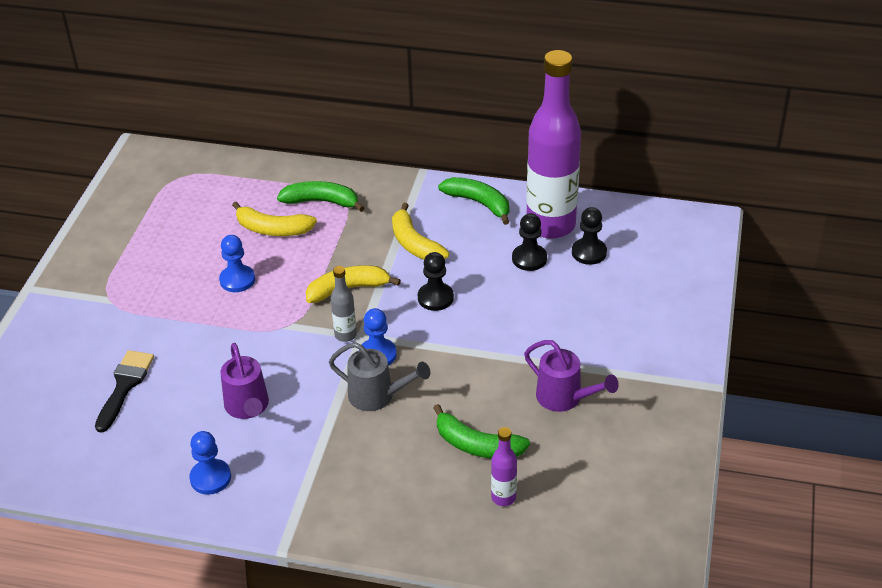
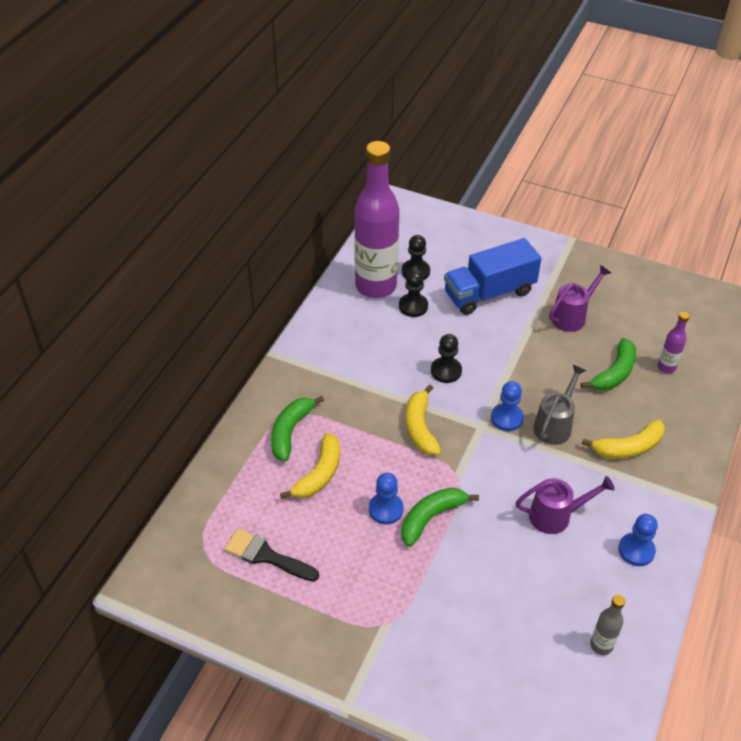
camera: 80 degrees left, 5 degrees up
(125, 386) = (514, 613): black brush -> black brush (266, 556)
(345, 335) = (479, 436): grey bottle -> grey bottle (601, 645)
(414, 244) = (373, 374): yellow banana -> yellow banana (628, 447)
(479, 203) = (332, 323): green banana -> green banana (431, 517)
(577, 318) = (489, 293): none -> blue truck

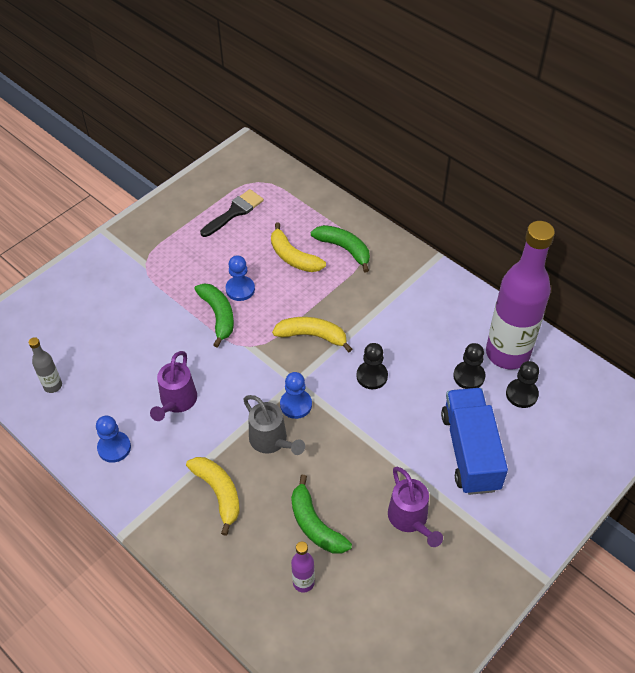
camera: 110 degrees right, 5 degrees up
(628, 447) = (219, 493): yellow banana -> yellow banana turned 150 degrees clockwise

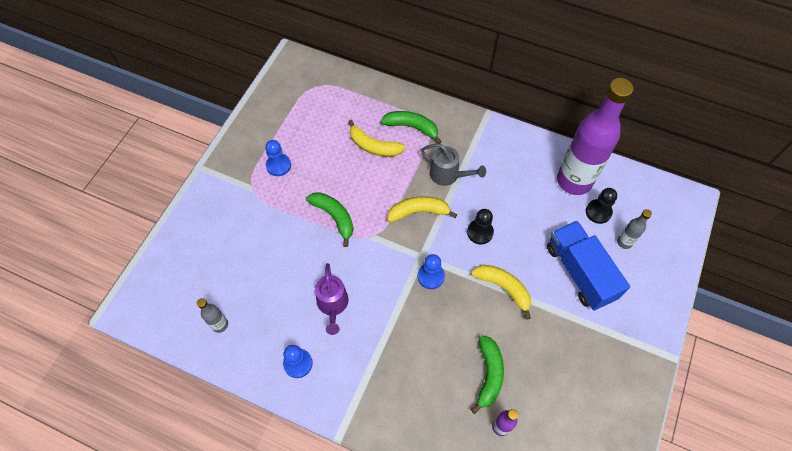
camera: 20 degrees left, 10 degrees up
(219, 493) = (401, 374): yellow banana -> yellow banana (503, 288)
(234, 212) = (308, 119): black brush -> none
(240, 289) = (342, 188): blue pawn -> blue pawn (278, 165)
(272, 441) = (425, 314): grey watering can -> grey watering can (448, 175)
(315, 524) = (489, 374): green banana -> green banana turned 120 degrees counterclockwise
(410, 520) = (559, 345): purple watering can -> none
(469, 376) = (553, 209): black pawn -> none
(539, 435) = (624, 242): none -> grey bottle

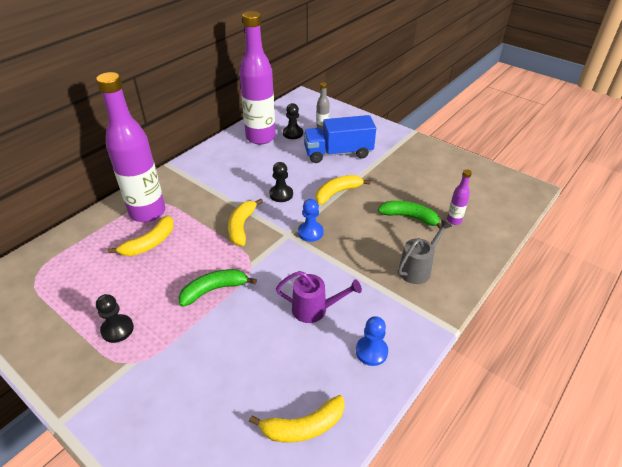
camera: 75 degrees left, 20 degrees down
(220, 325) = (303, 427): grey bottle -> yellow banana
(278, 165) = (117, 329): blue pawn -> black pawn
(412, 127) = (147, 212): green banana -> purple bottle
(448, 175) = (215, 200): grey watering can -> grey watering can (418, 268)

